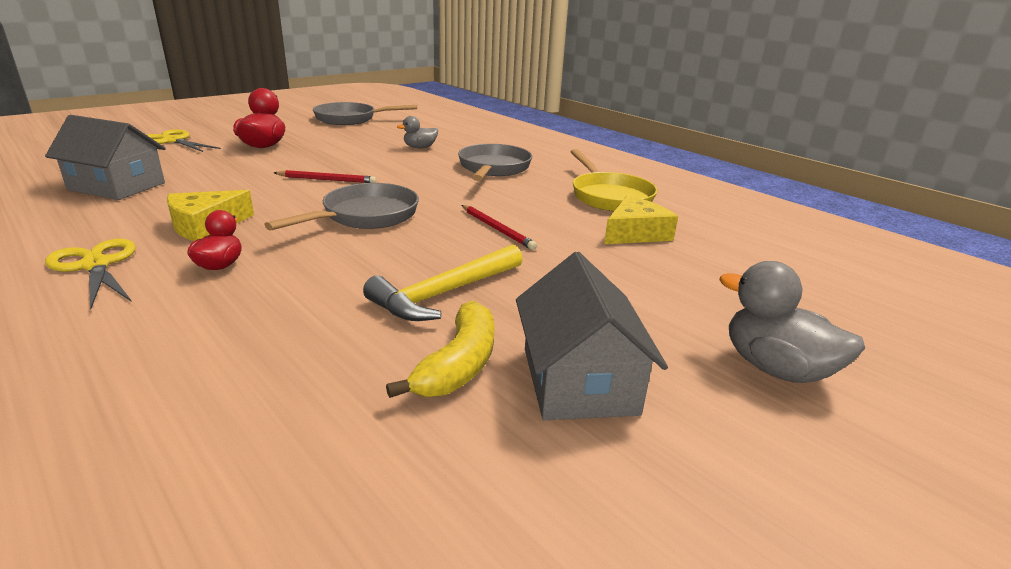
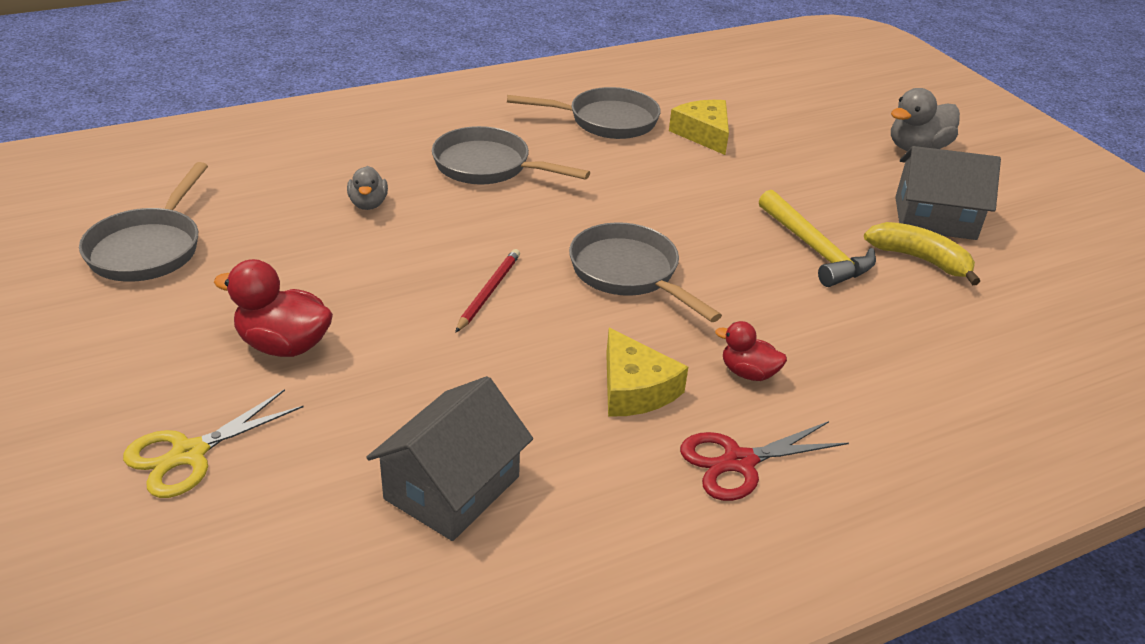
camera: 75 degrees left, 10 degrees up
(96, 265) = (739, 462): yellow scissors -> red scissors
(497, 229) = (681, 200): red pencil -> none
(609, 196) = (606, 121): yellow pan -> grey pan

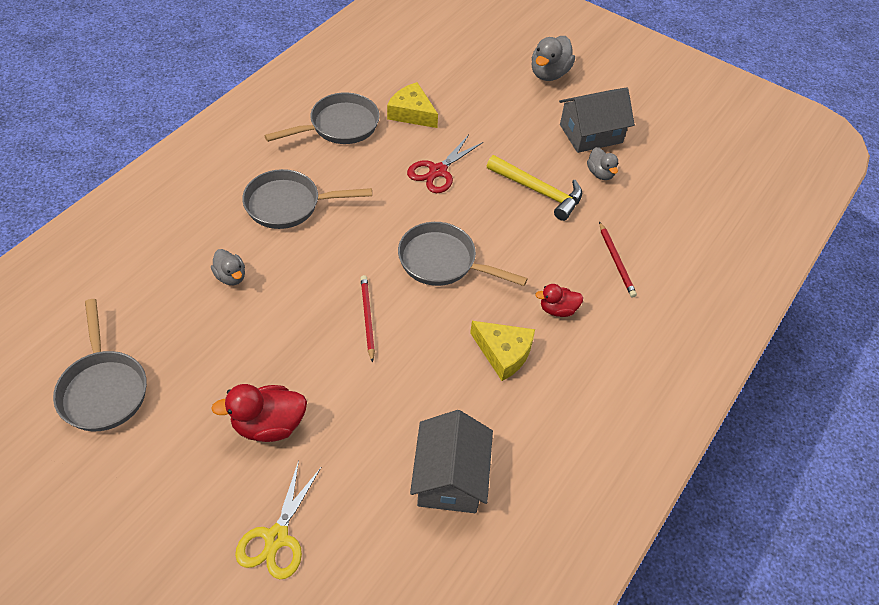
camera: 30 degrees left, 15 degrees up
(739, 462) = (590, 378): red scissors -> red scissors (438, 171)
(876, 353) = (616, 261): none -> red pencil
(919, 259) = (600, 173): yellow banana -> grey duck

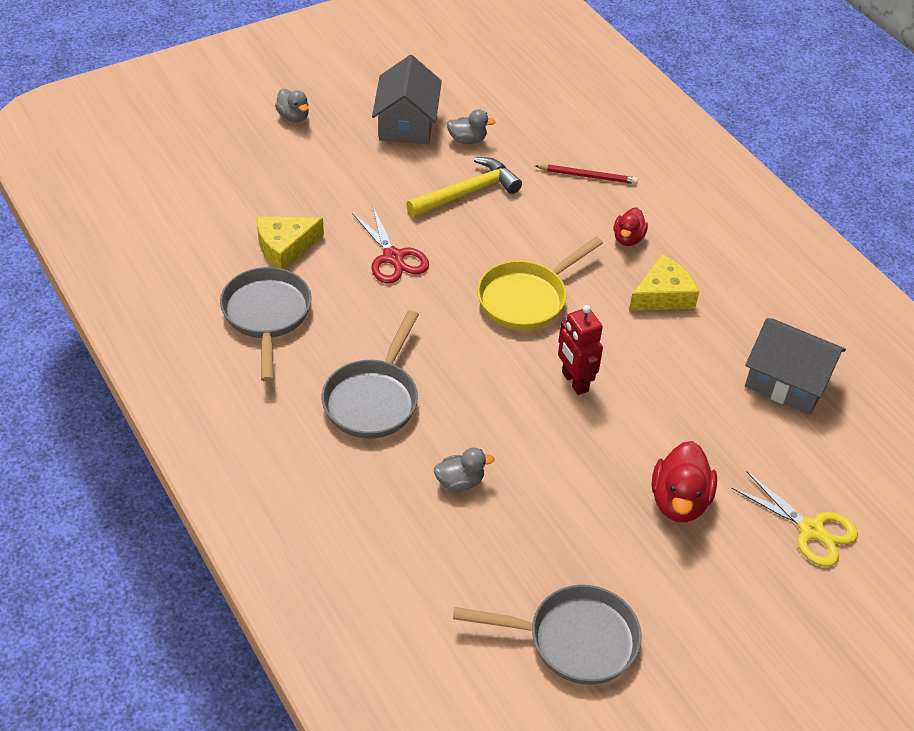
camera: 65 degrees left, 5 degrees down
(367, 318) = (574, 382): red pencil -> red robot
(443, 262) = (527, 298): grey pan -> yellow pan
(549, 74) = (293, 117): grey duck -> grey duck, size x0.61

